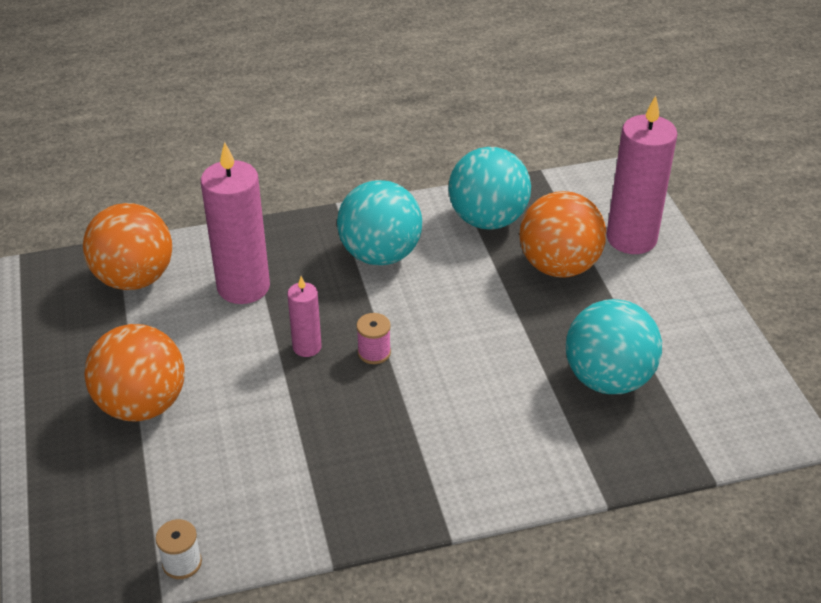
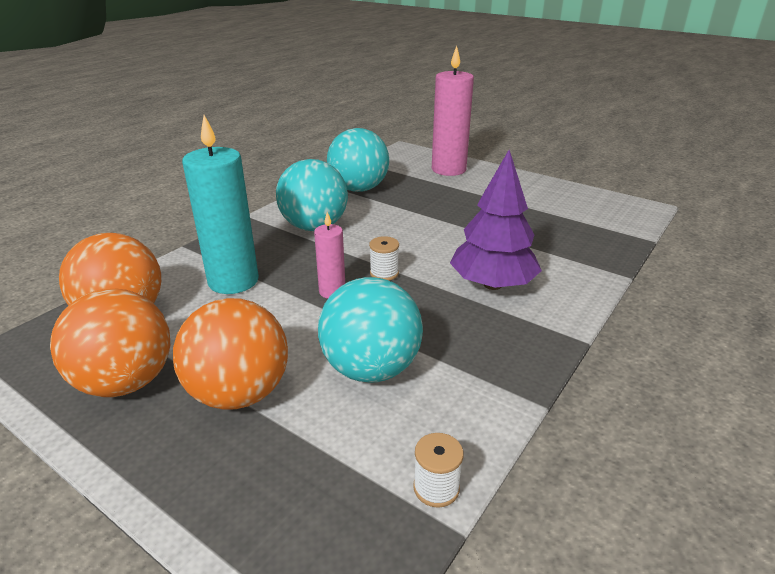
camera: 40 degrees left, 10 degrees down
(243, 287) = (233, 281): pink candle -> turquoise candle
(374, 352) = (384, 273): pink spool -> white spool
(454, 425) = (492, 284): none -> purple tree
(559, 266) = (430, 192): orange ball -> orange ball (126, 382)
(608, 379) = (534, 225): turquoise ball -> turquoise ball (371, 368)

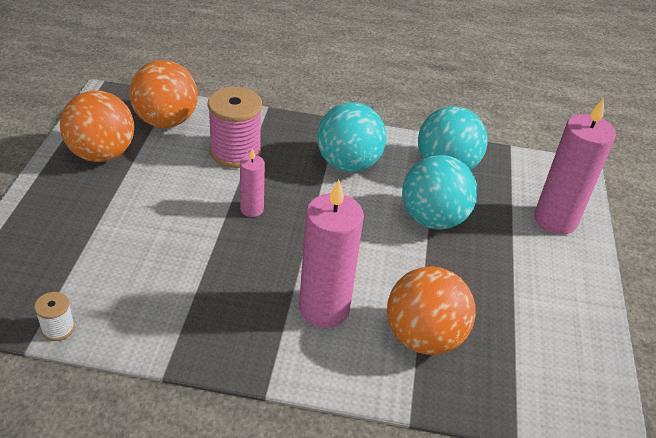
camera: 60 degrees right, 10 degrees up
(233, 281) = (235, 152): turquoise candle -> pink spool
(239, 393) = (111, 206): orange ball -> orange ball (423, 337)
(371, 368) = (164, 262): turquoise ball -> turquoise ball (433, 219)
(384, 273) = (298, 231): white spool -> none
(492, 284) = (324, 308): purple tree -> pink candle

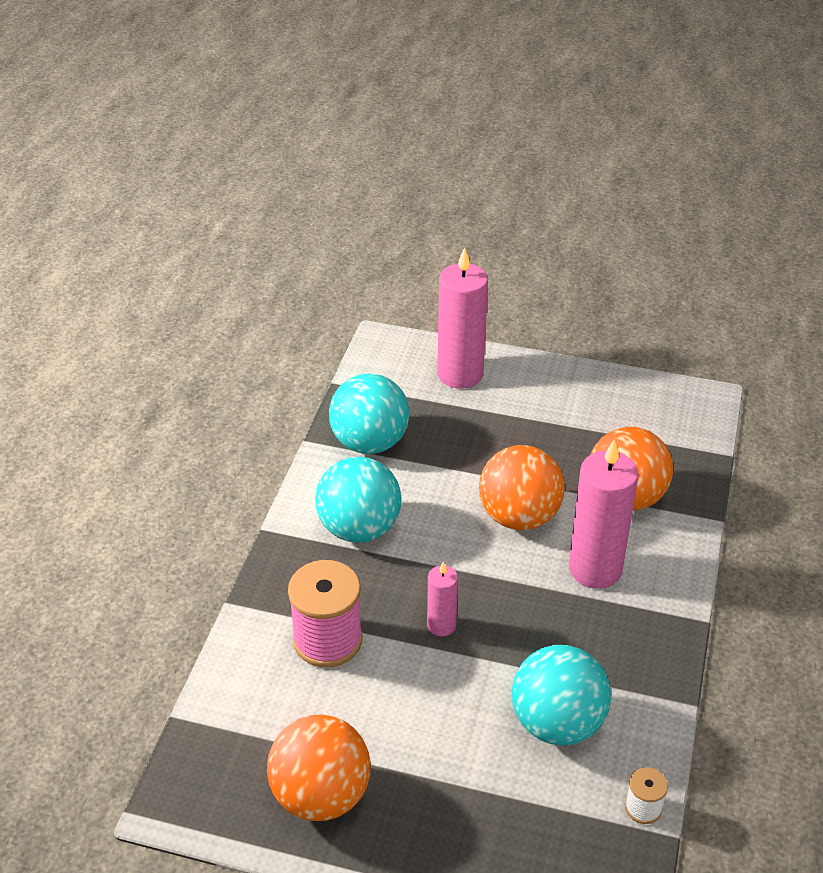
camera: 80 degrees left, 0 degrees up
(166, 121) = (248, 721): orange ball -> orange ball (519, 516)
(433, 219) = (458, 466): turquoise ball -> turquoise ball (557, 723)

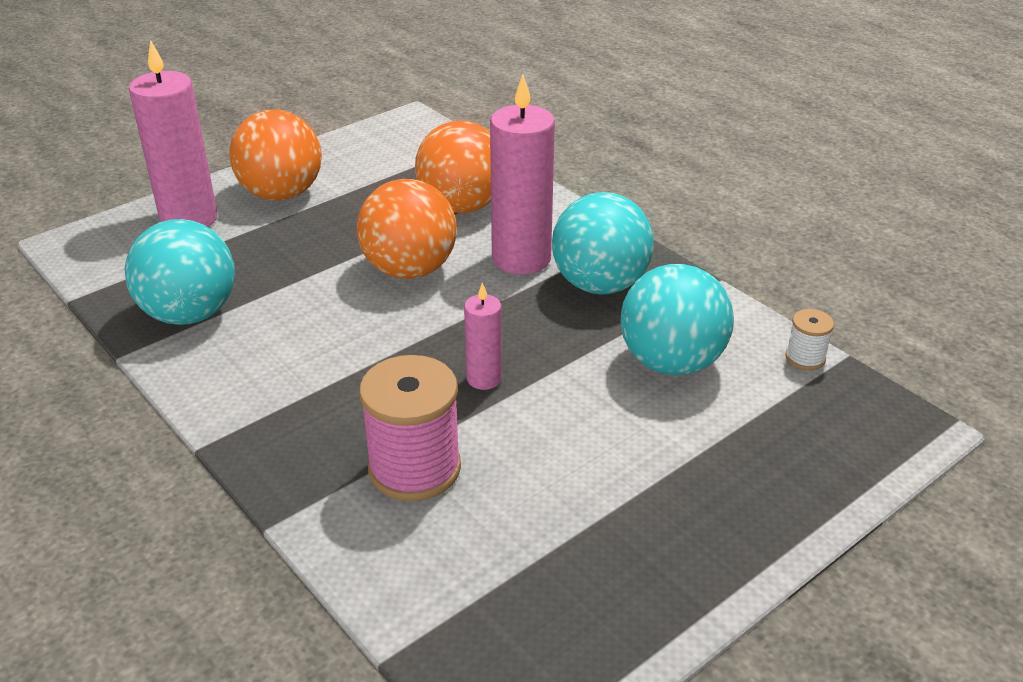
camera: 55 degrees left, 5 degrees down
(321, 795) = (617, 572): orange ball -> orange ball (281, 194)
(359, 528) = (293, 375): turquoise ball -> turquoise ball (600, 284)

